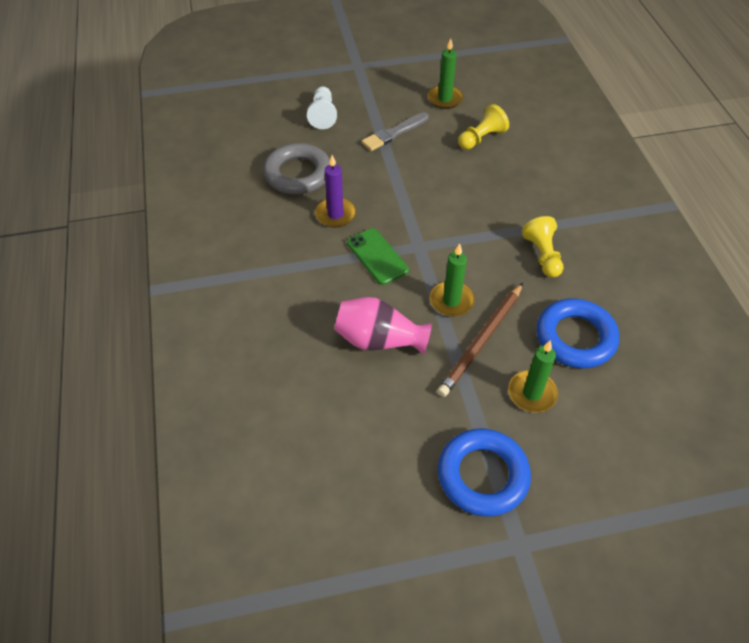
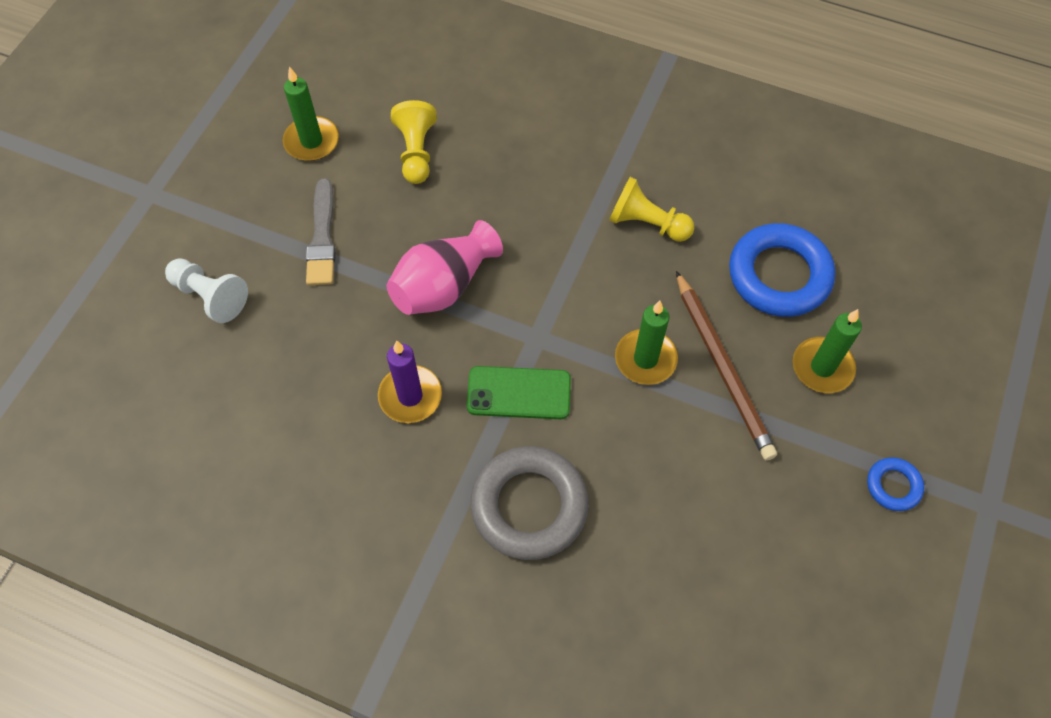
camera: 55 degrees left, 10 degrees up
(298, 174) = (298, 396): grey ring -> grey ring (529, 506)
(379, 340) = (648, 474): pink vase -> pink vase (443, 286)
(482, 475) = (893, 486): blue ring -> blue ring, size x0.48

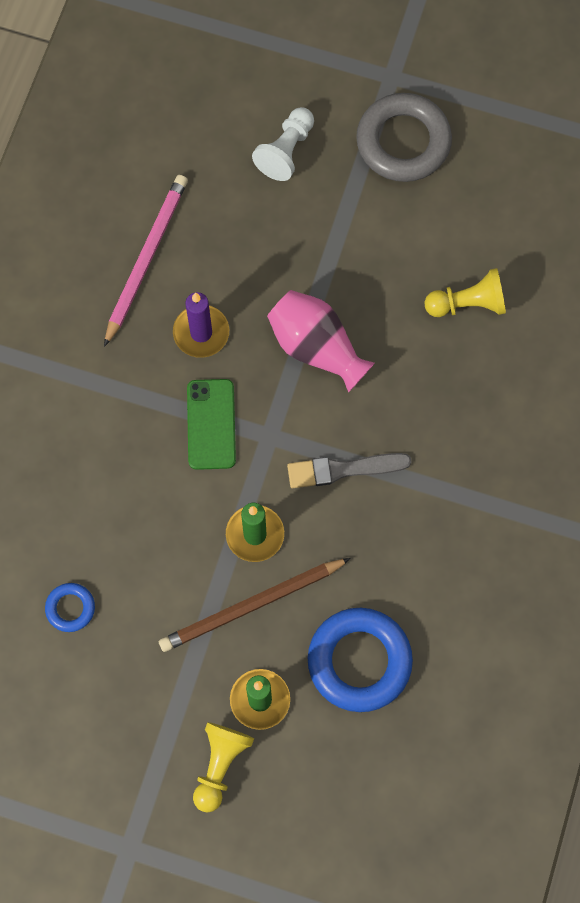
camera: 85 degrees right, 10 degrees up
(309, 448) = (146, 258): none -> pink pencil
(311, 141) = (469, 205): green candle -> none
(322, 237) = (359, 233): grey brush -> grey brush (343, 469)
(529, 506) = (105, 442): grey ring -> grey ring (403, 142)
(647, 223) = (407, 531): yellow pawn -> yellow pawn (220, 765)
(893, 486) = (143, 759): blue ring -> blue ring (70, 608)

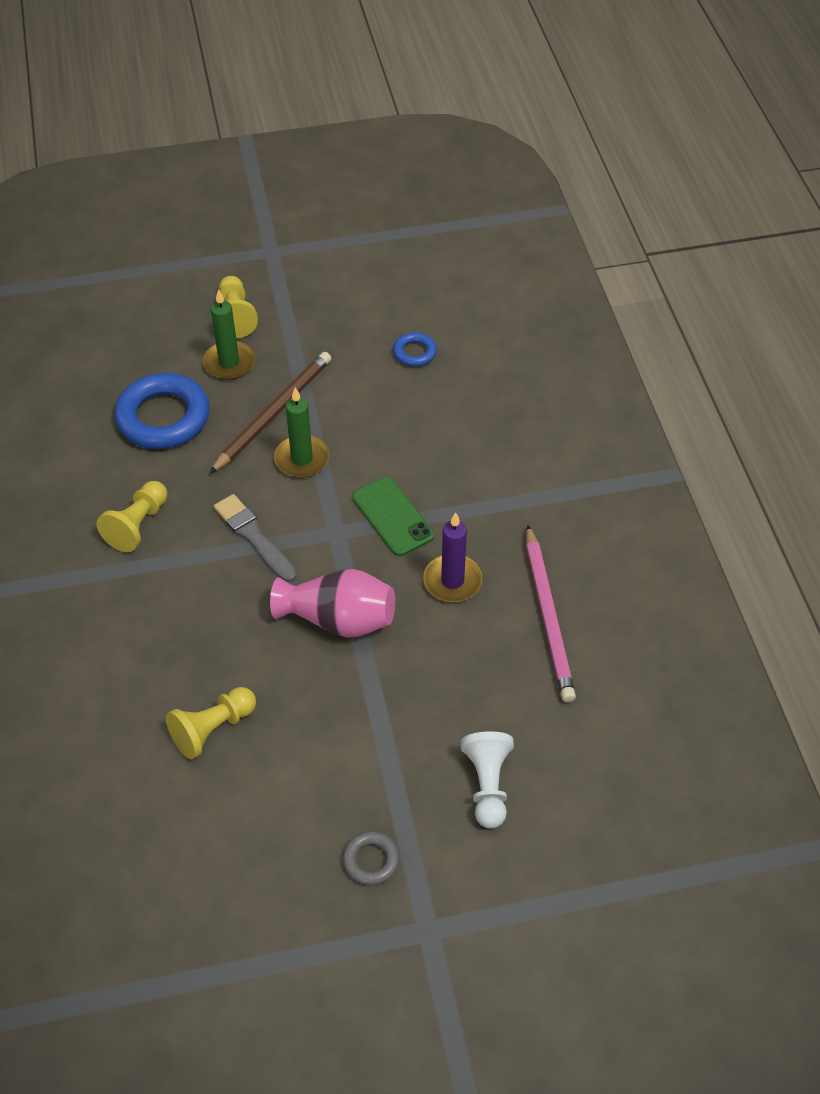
camera: 150 degrees right, 20 degrees down
(343, 469) = (254, 537): grey brush -> grey brush turned 90 degrees counterclockwise
(403, 142) = (371, 860): grey ring -> grey ring, size x0.48
(441, 540) = (137, 525): none -> yellow pawn

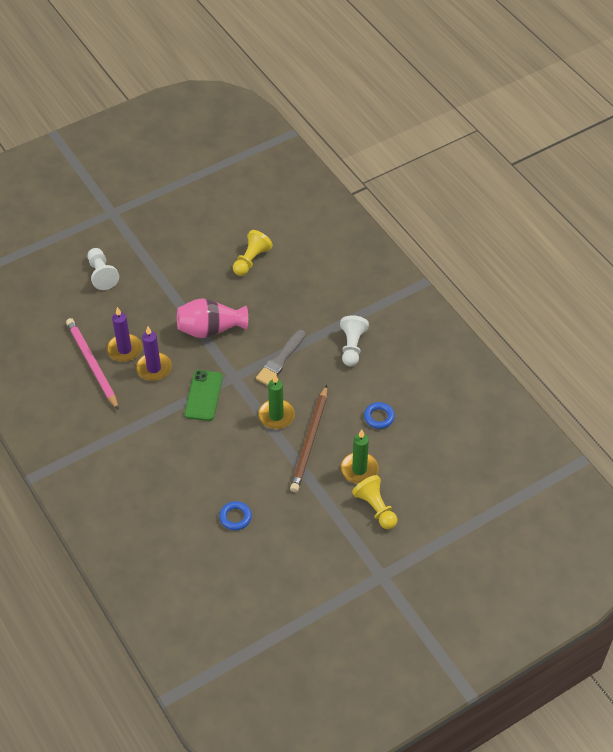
camera: 160 degrees right, 0 degrees up
(137, 525) = (352, 347): yellow pawn -> white pawn
(163, 417) = (379, 417): blue ring -> blue ring, size x0.48
(254, 537) = (280, 360): grey brush -> grey brush turned 90 degrees clockwise
(371, 860) = (148, 230): grey ring -> none
(393, 517) = (203, 395): green phone -> green phone turned 60 degrees clockwise
(489, 626) = (124, 349): none -> purple candle

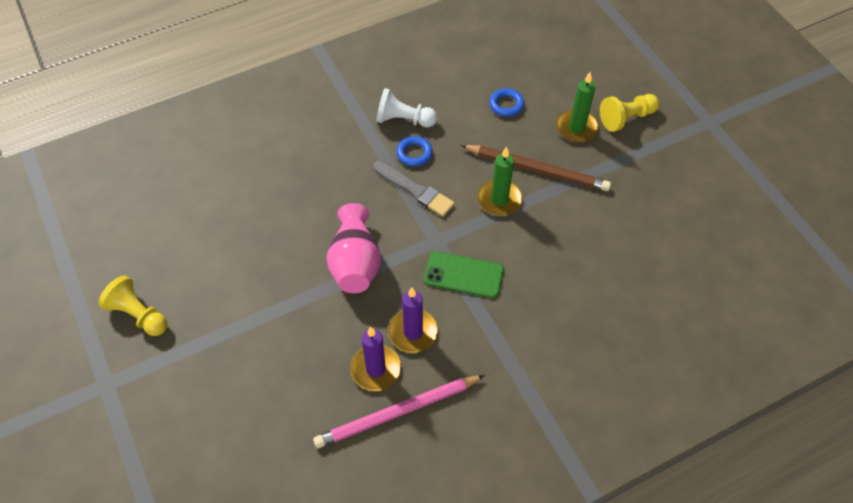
camera: 85 degrees left, 5 degrees up
(102, 274) = (229, 399): white pawn -> none
(235, 517) = (645, 249): blue ring -> blue ring (414, 153)
(251, 260) = (245, 211): yellow pawn -> yellow pawn (138, 314)

